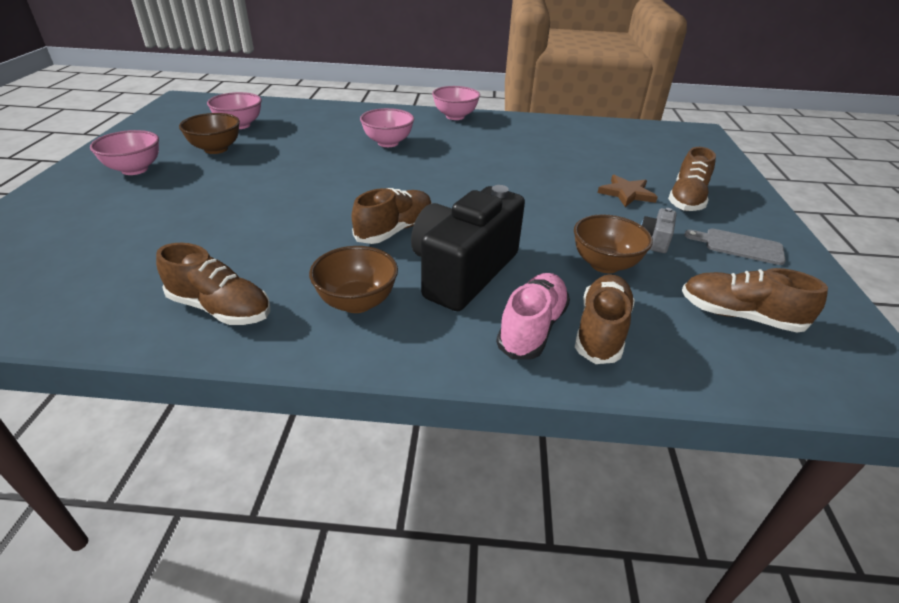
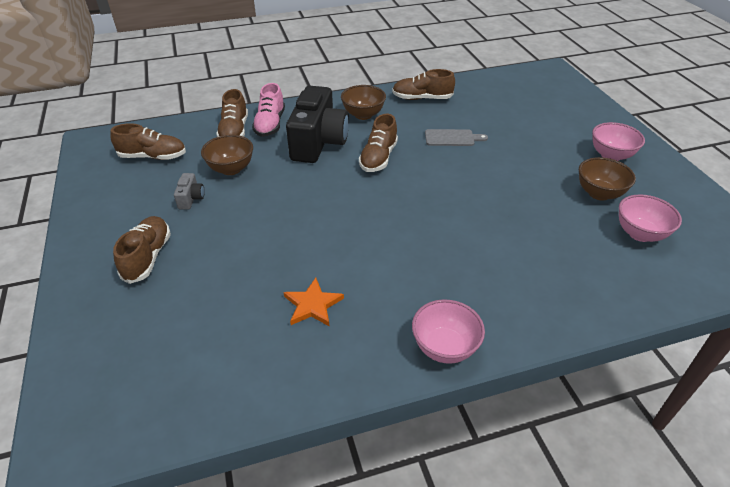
camera: 160 degrees right, 5 degrees up
(388, 143) = (471, 254): pink bowl -> none
(534, 146) = (313, 305): none -> orange star
(626, 193) = (207, 248): brown star -> none
(739, 246) = (124, 211): grey cutting board -> grey cutting board (452, 138)

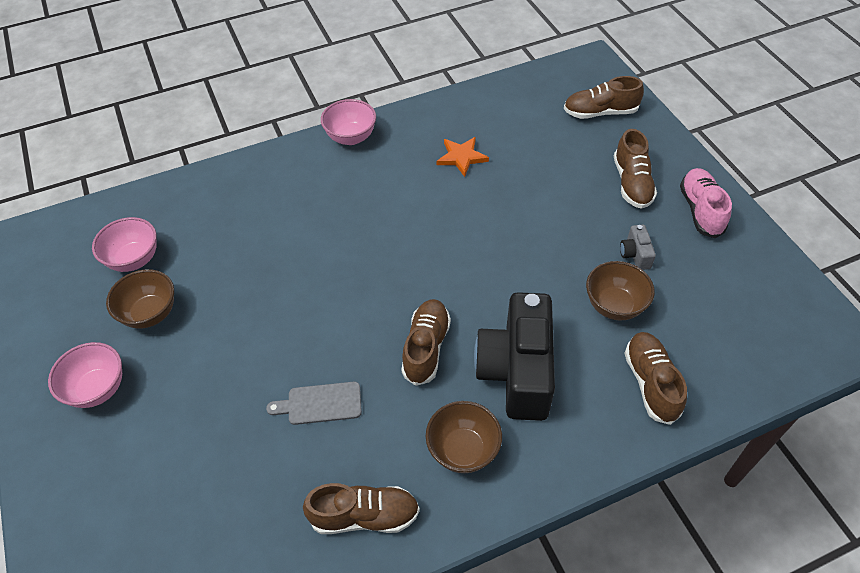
camera: 175 degrees right, 10 degrees up
(153, 157) = (730, 317): brown shoe -> brown shoe (600, 112)
(270, 124) = (604, 406): pink shoe -> pink shoe (700, 210)

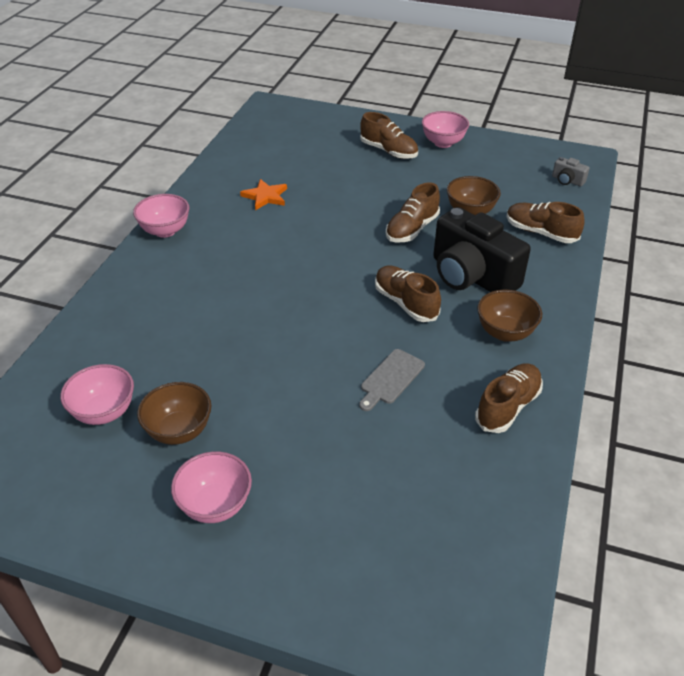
camera: 50 degrees left, 10 degrees down
(600, 112) = (315, 127): brown shoe -> brown shoe (412, 229)
(635, 254) = (443, 182): grey camera -> grey camera (567, 180)
(700, 210) = (443, 143): pink shoe -> pink bowl

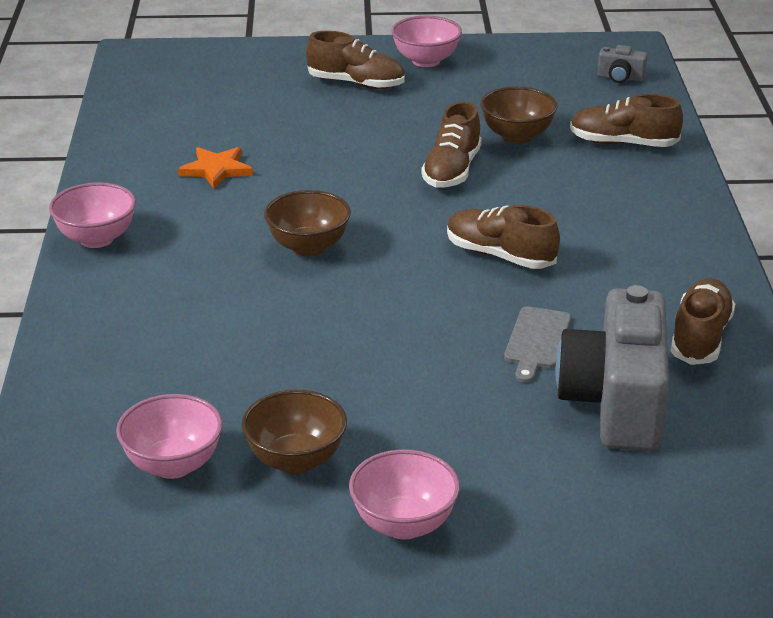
camera: 20 degrees left, 10 degrees down
(416, 445) = (615, 403): none -> grey camera
(471, 276) = (566, 209): black camera -> none
(505, 332) = (647, 261): brown bowl -> brown bowl (308, 247)

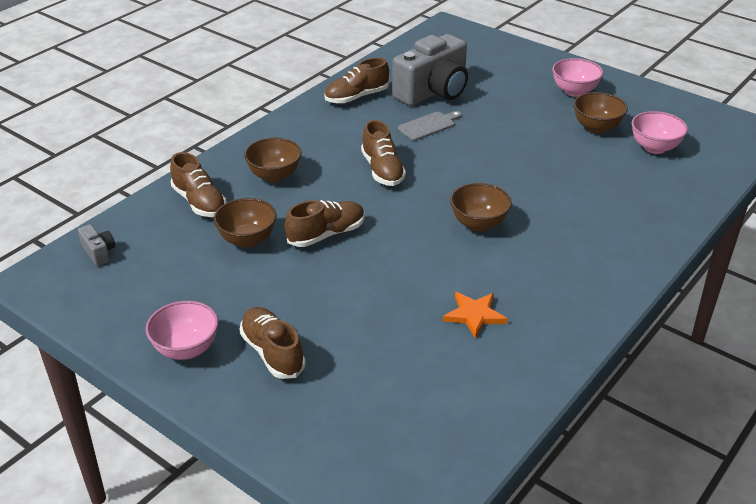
camera: 140 degrees left, 5 degrees up
(96, 239) = (607, 294): pink bowl -> none
(603, 197) = (274, 176): none -> brown bowl

